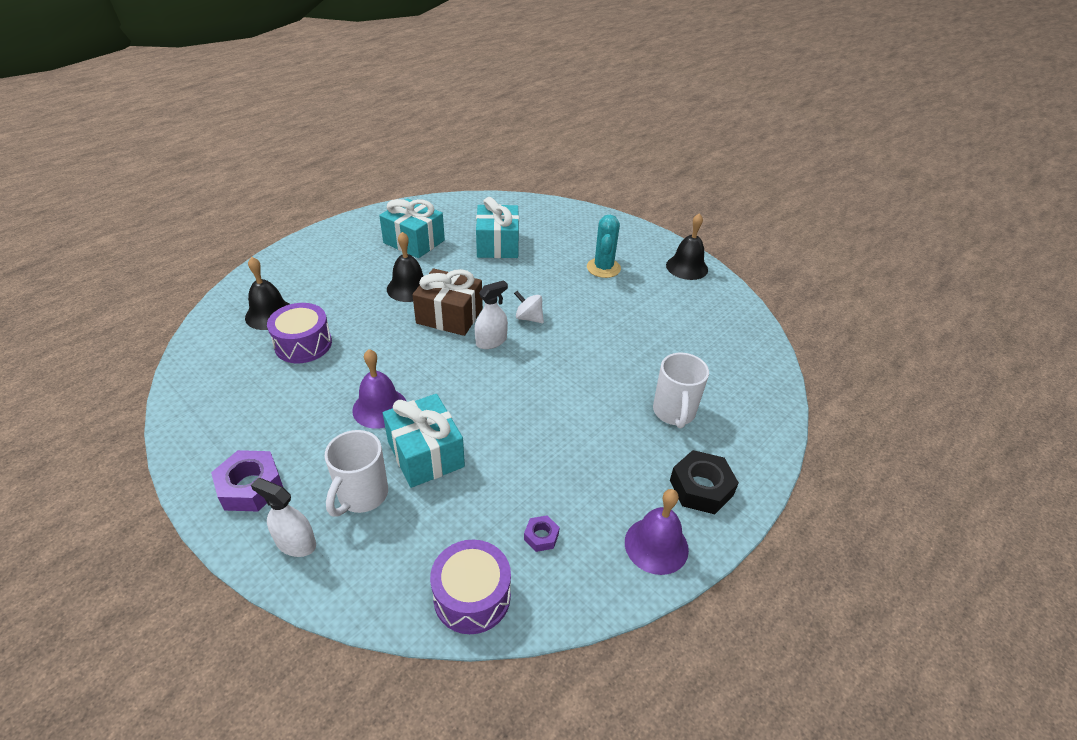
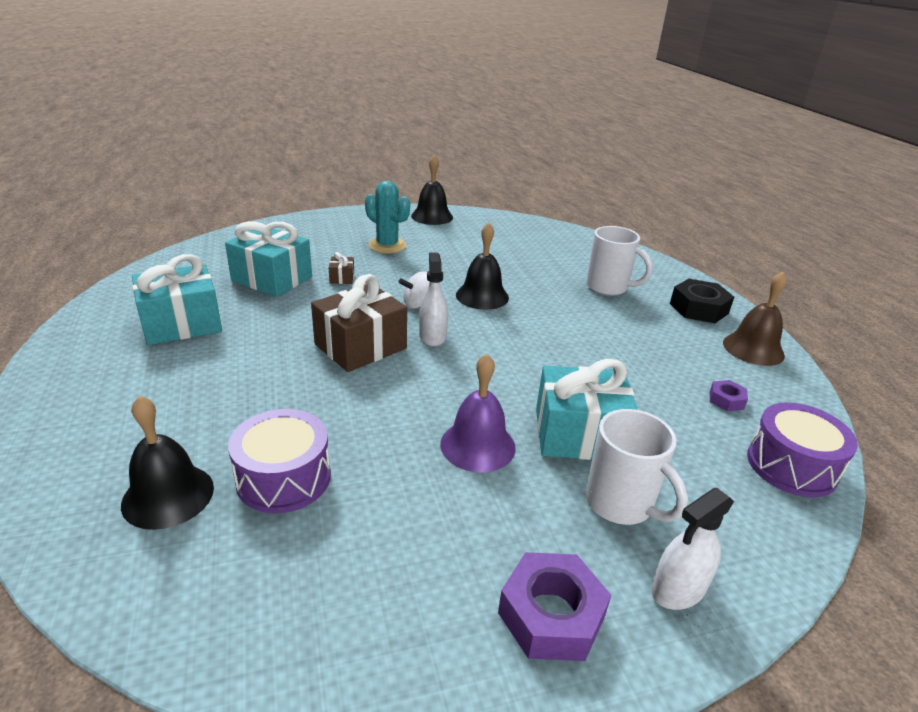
camera: 60 degrees left, 10 degrees down
(409, 288) = (272, 356): black bell -> black bell (482, 296)
(530, 270) = (342, 278): none -> brown gift
(656, 545) = (753, 349): purple bell -> brown bell

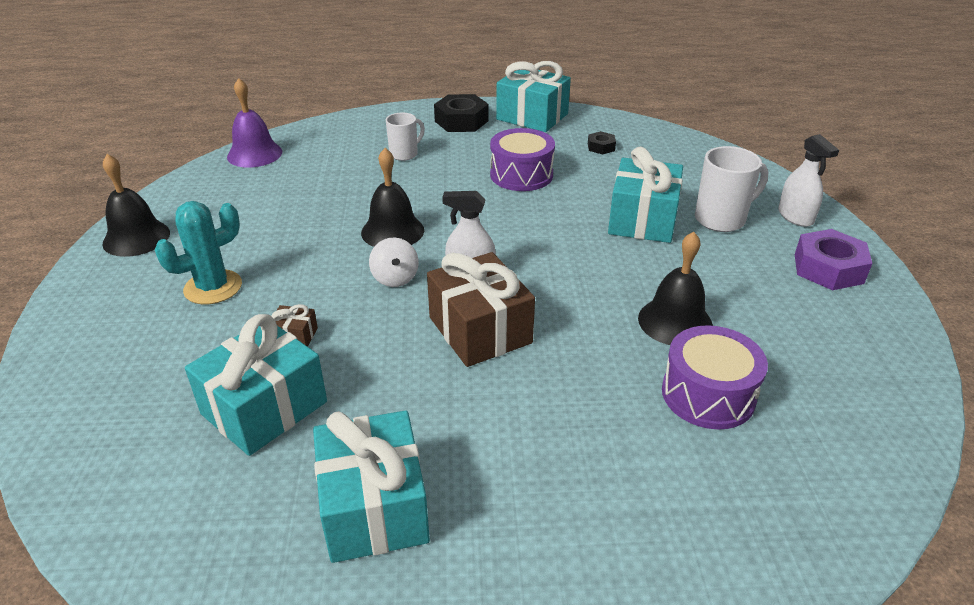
camera: 75 degrees left, 5 degrees up
(168, 495) = (741, 481): black bell -> black bell (675, 321)
(478, 445) = (657, 273): purple bell -> purple bell (254, 154)
(608, 288) = (405, 154): white mug -> white mug, size x0.64
(726, 400) = (601, 147): purple nut -> black nut
(753, 349) = (532, 117): brown bell -> turquoise gift
(791, 466) = (676, 146): purple drum -> purple drum (521, 175)

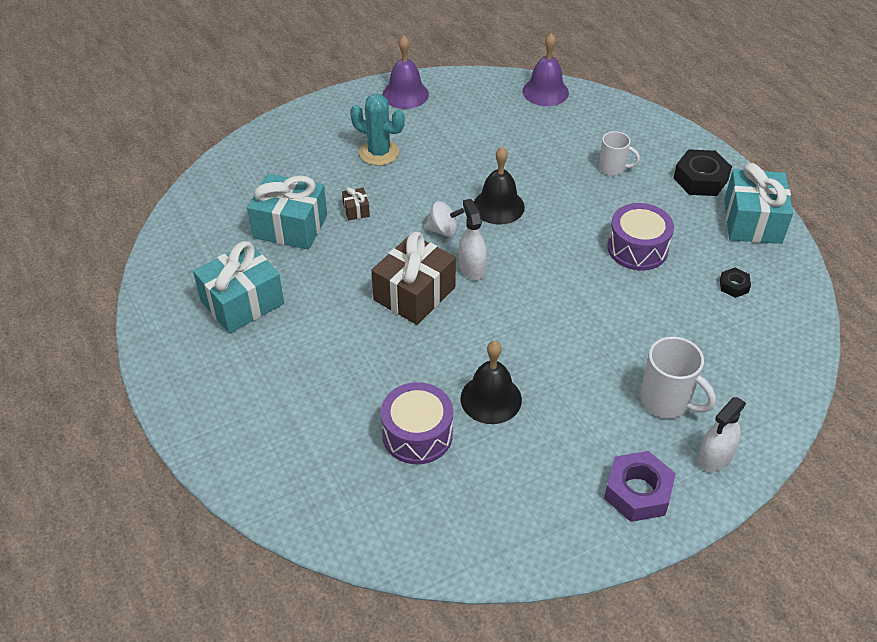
camera: 65 degrees right, 10 degrees up
(136, 238) = (405, 94): black bell -> purple bell
(395, 278) = (443, 230): white spinning top -> white spinning top turned 135 degrees counterclockwise
(642, 220) = (624, 346): turquoise gift -> none

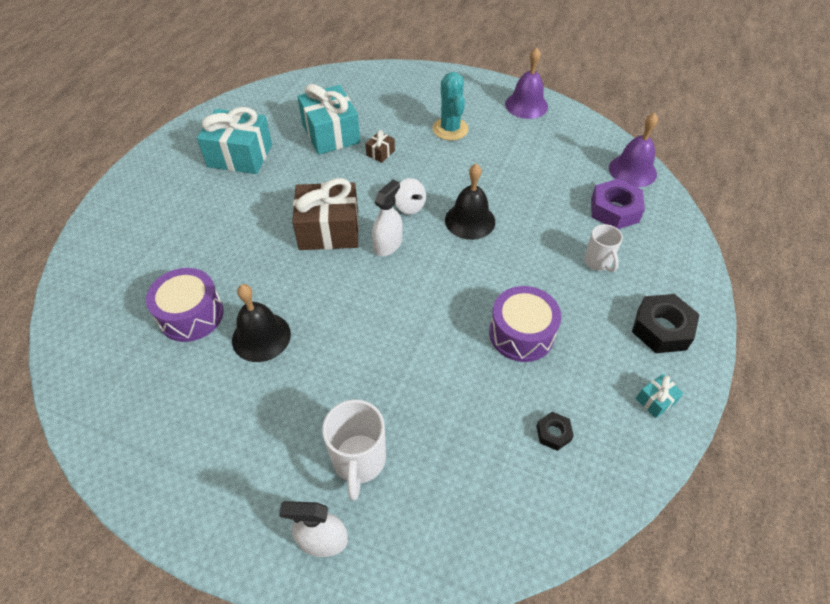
camera: 50 degrees right, 5 degrees up
(638, 492) = (235, 499): purple nut -> purple nut (614, 210)
(752, 221) = (655, 400): turquoise gift -> turquoise gift, size x0.43

